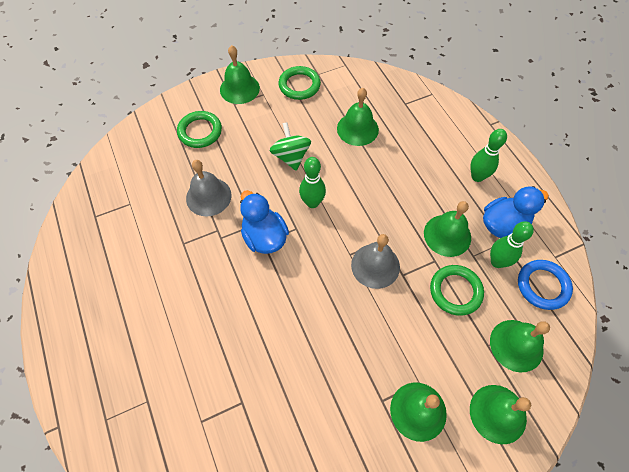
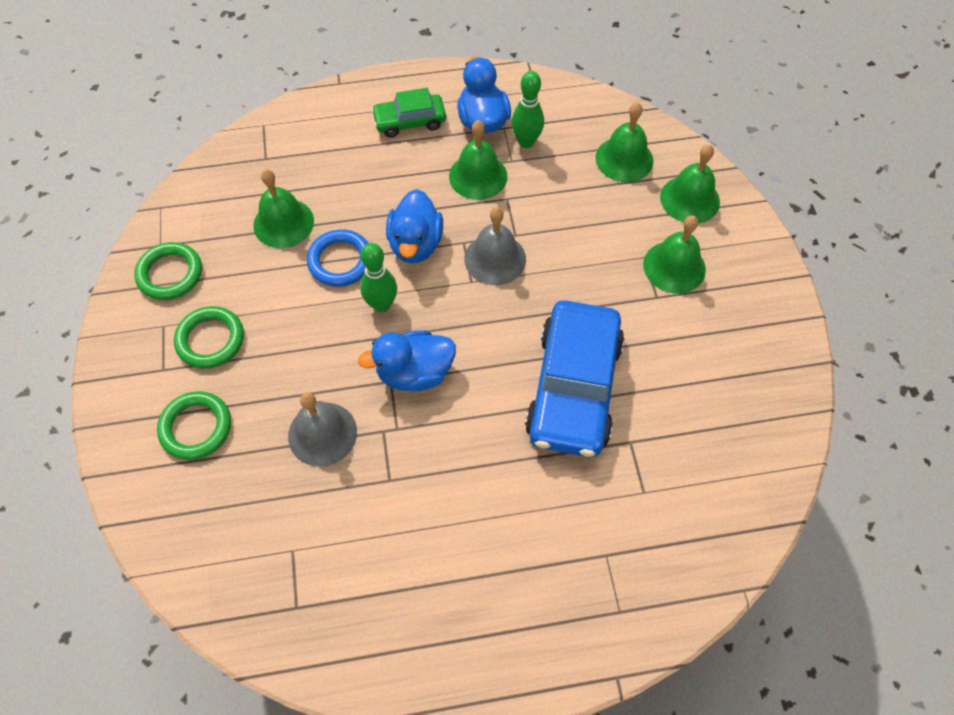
camera: 75 degrees left, 0 degrees up
(239, 88) = (135, 356): green bell -> none
(278, 349) = (574, 388): none -> blue car
(291, 156) = (296, 313): green spinning top -> none
(369, 210) = (415, 244): none -> blue duck
(455, 291) = (550, 191): green ring -> green ring (210, 340)
(477, 176) = (410, 121): green bowling pin -> green car
(542, 286) = (565, 113): blue ring -> blue ring (340, 261)

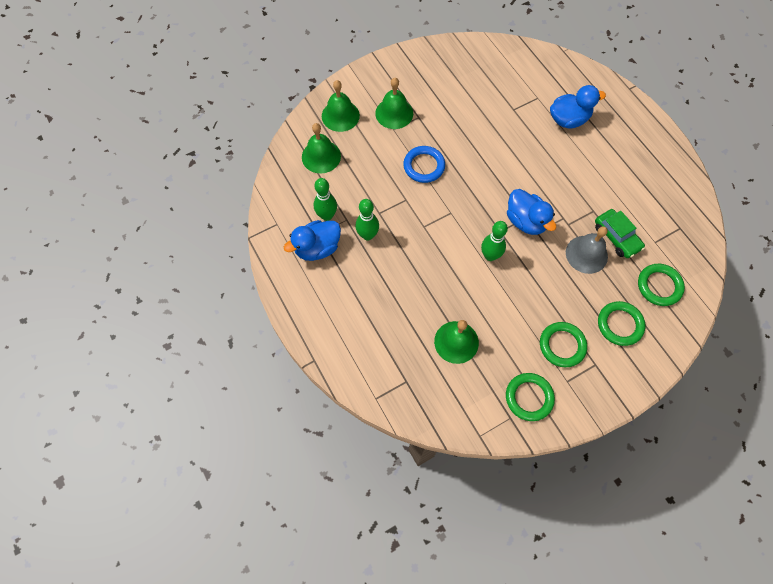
camera: 110 degrees left, 5 degrees up
(220, 515) = (659, 286): none -> green ring
(340, 261) = (470, 293): blue ring -> blue ring (424, 166)
(410, 121) = (335, 295): green car -> green car (616, 237)
(415, 244) = (437, 253): blue duck -> blue duck (568, 119)
(478, 176) = (367, 235): green bell -> green bowling pin
(495, 259) = (429, 205): grey bell -> none
(574, 388) = (495, 141): blue car -> none

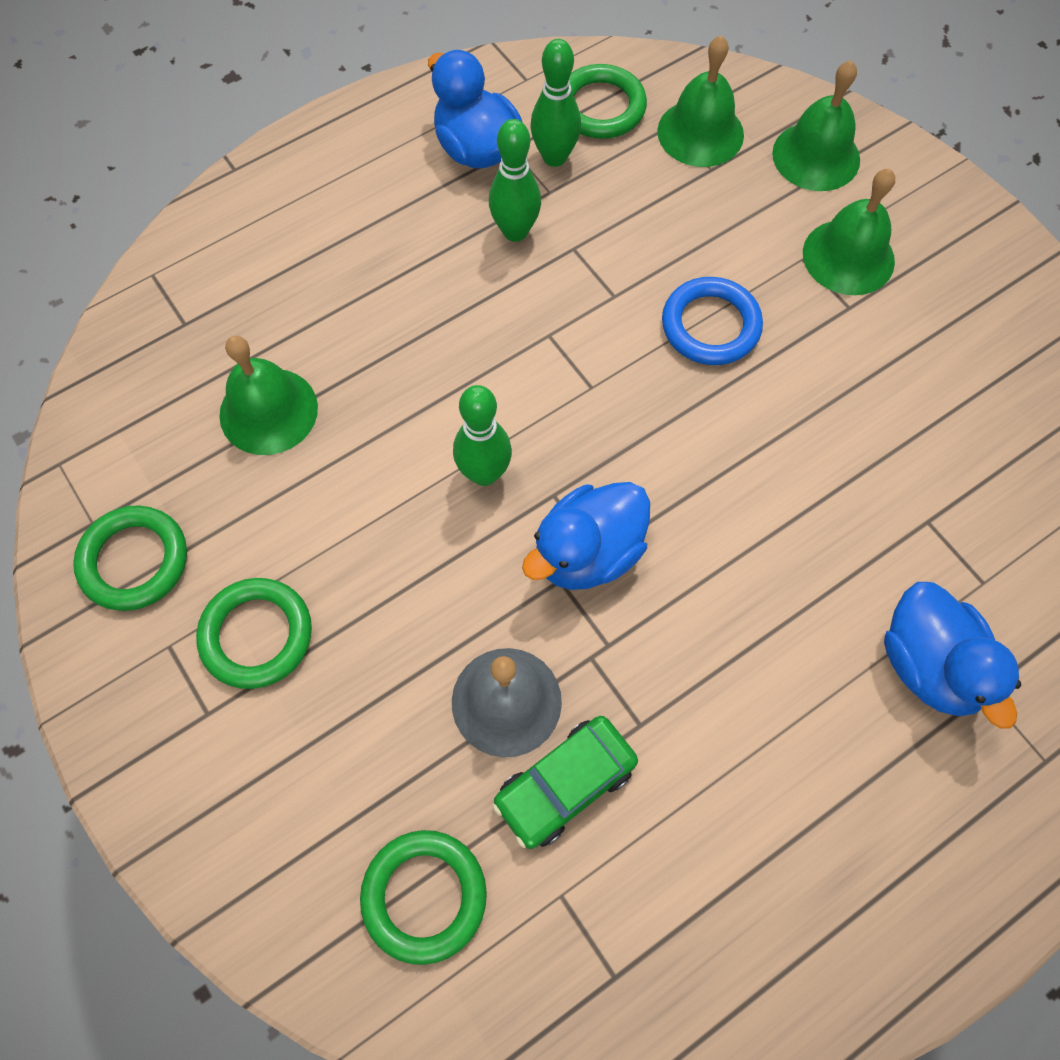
camera: 85 degrees right, 0 degrees up
(619, 324) = (311, 779): green ring -> green ring (600, 107)

